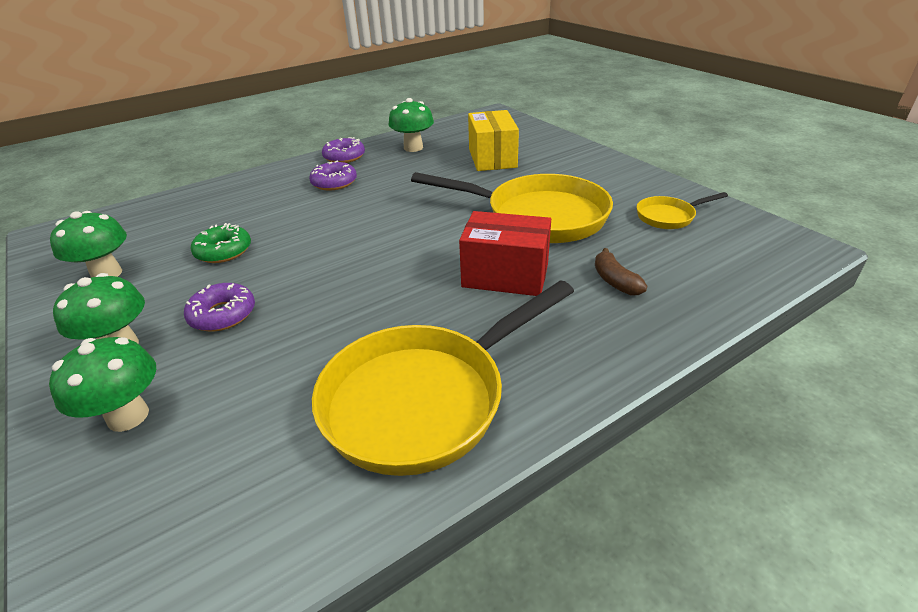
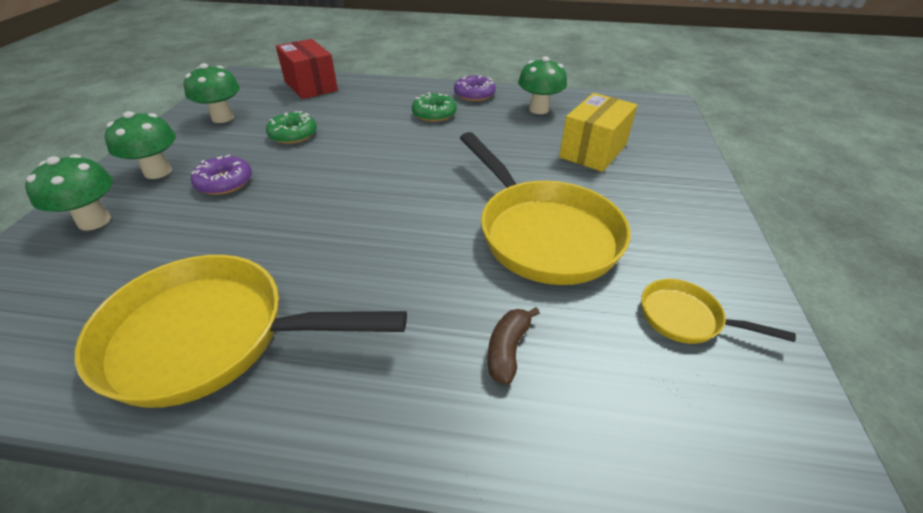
camera: 40 degrees right, 5 degrees up
(334, 182) = (434, 114): purple donut -> green donut
(505, 275) = (425, 273): red box -> red box (311, 86)

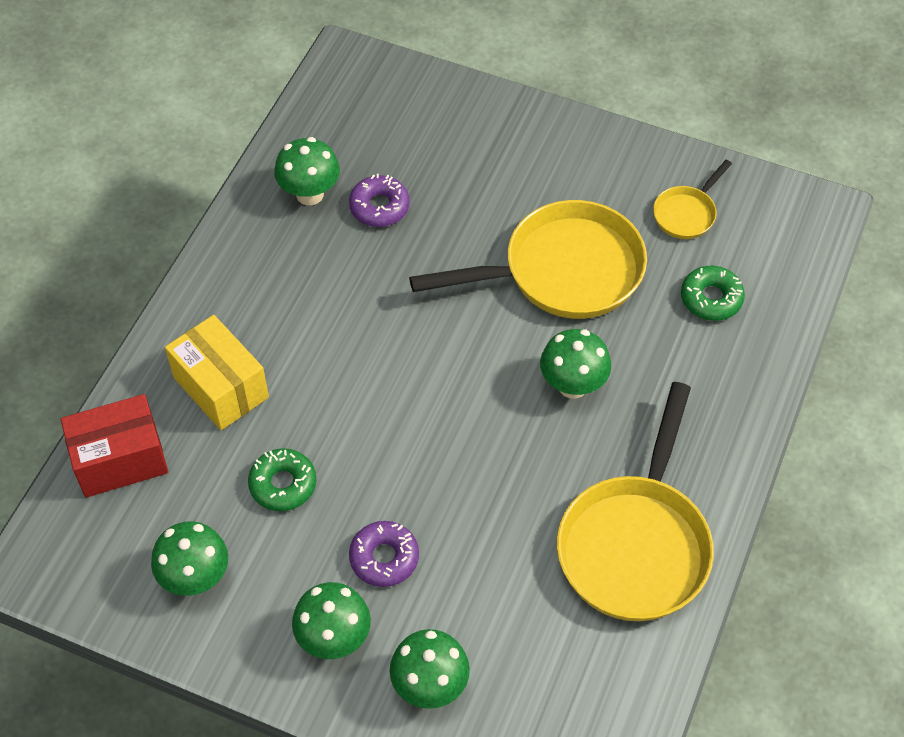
camera: 75 degrees left, 15 degrees up
(410, 259) = (572, 385): none -> green mushroom
(434, 114) = (280, 312): green donut -> green donut (711, 298)
(474, 94) = (236, 253): purple donut -> purple donut (379, 207)
(507, 350) = (692, 337): brown banana -> none
(593, 151) = (430, 177): yellow box -> yellow box (221, 387)

